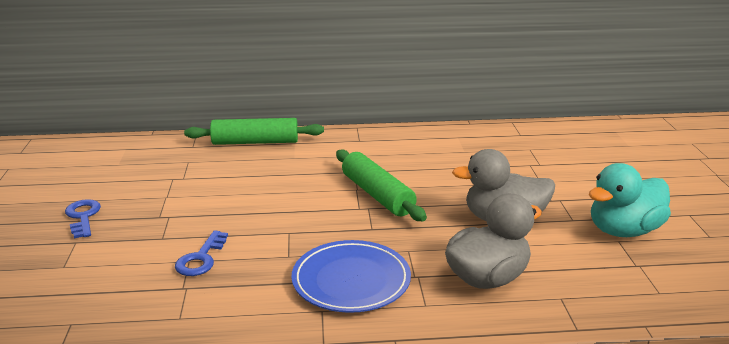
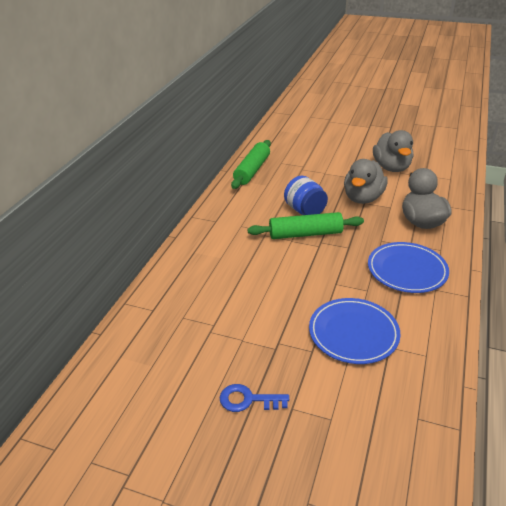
camera: 65 degrees left, 10 degrees up
(201, 259) = (353, 333): blue key -> blue plate
(255, 142) = (175, 272): green rolling pin -> green rolling pin (252, 170)
(429, 185) = (305, 211): none -> blue jar
(623, 230) = (391, 167): turquoise duck -> grey duck

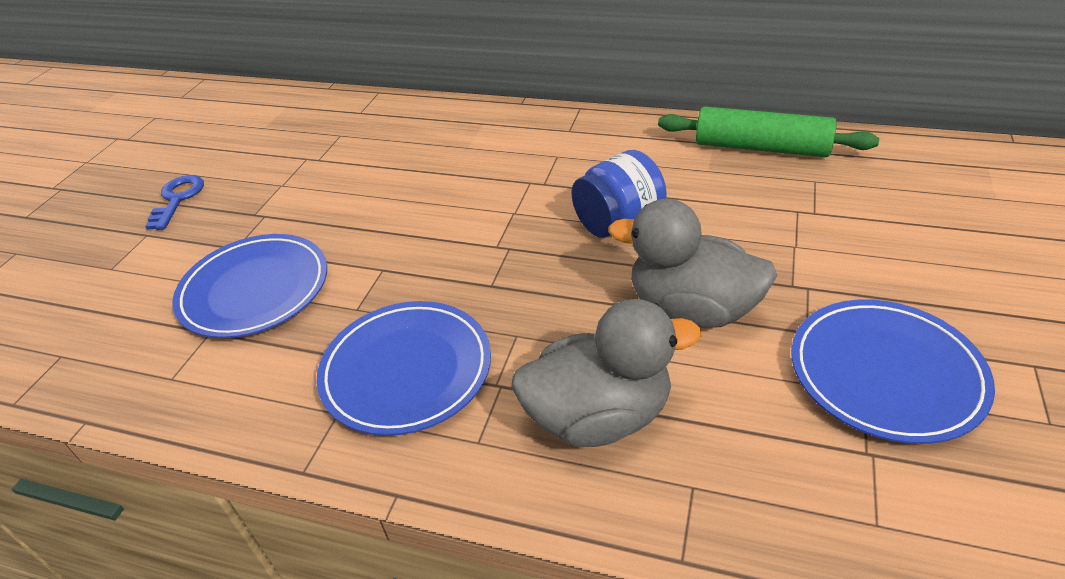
camera: 90 degrees right, 5 degrees up
(305, 234) = (534, 228): green rolling pin -> none
(391, 167) = (885, 373): grey duck -> blue plate

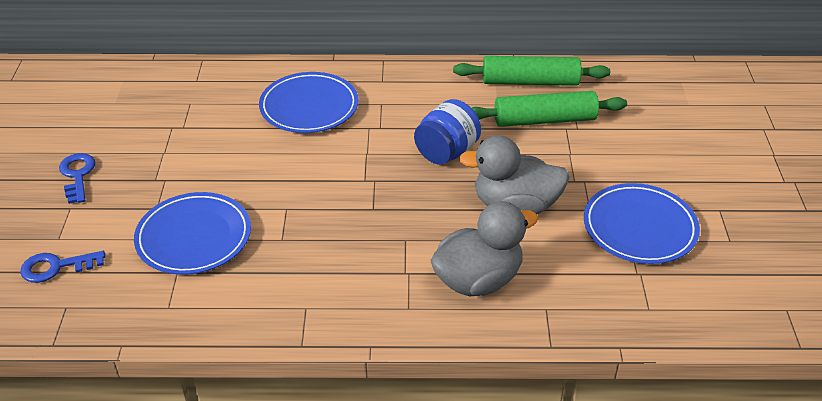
camera: 20 degrees left, 0 degrees up
(84, 303) = (56, 267): none -> blue key
(406, 370) = (340, 274): blue plate -> blue plate (309, 107)
(769, 197) = (544, 120): none -> green rolling pin

